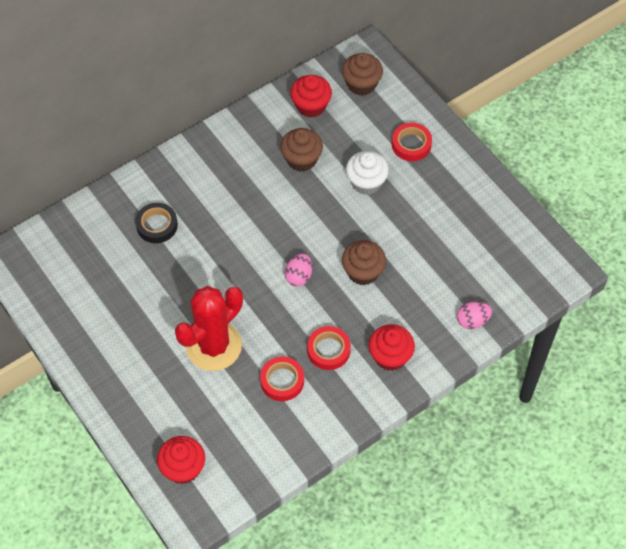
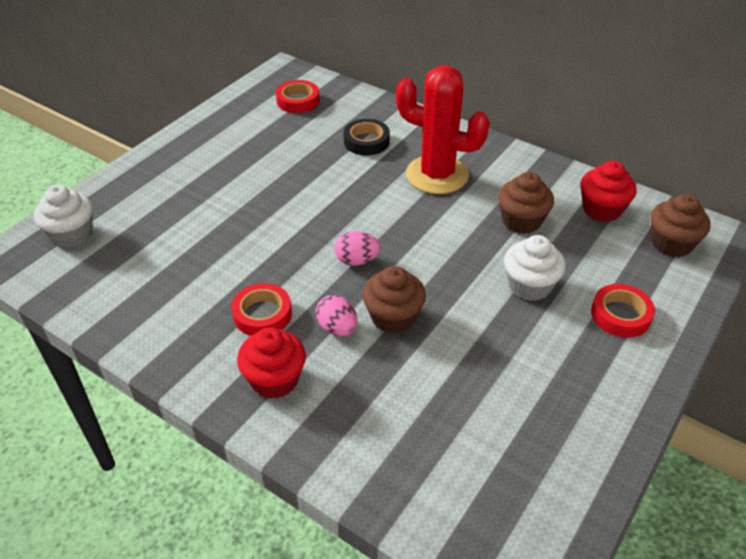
camera: 70 degrees right, 15 degrees down
(183, 468) = (72, 234): red cupcake -> white cupcake
(213, 346) = (234, 217): red cactus -> red cactus (437, 175)
(282, 381) = (205, 284): red tape -> red tape (298, 101)
(472, 321) = (371, 464): pink egg -> pink egg (337, 328)

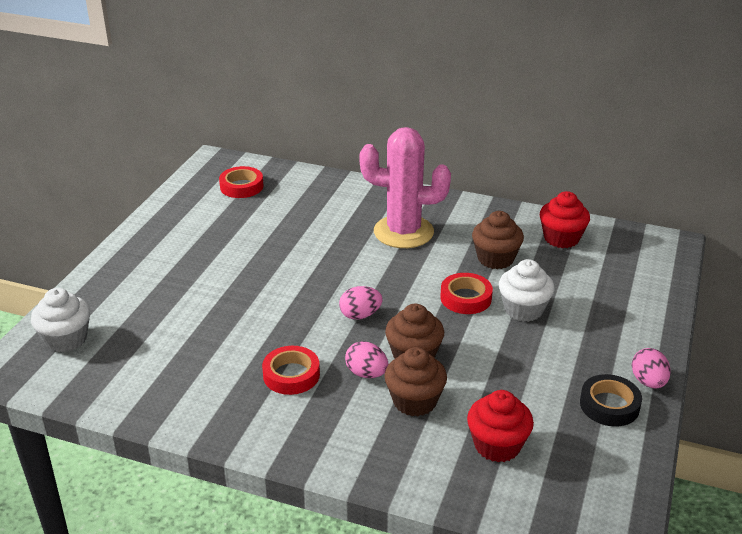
camera: 15 degrees left, 10 degrees down
(275, 380) = (327, 425): red cupcake -> red cupcake (497, 445)
(366, 141) = (325, 213): black tape -> black tape (609, 405)
(437, 175) = (403, 232): red cactus -> pink cactus
(620, 315) = (609, 319): red tape -> red tape (466, 298)
(638, 401) = (648, 382): none -> pink egg
(671, 244) = (630, 256): brown cupcake -> brown cupcake (414, 401)

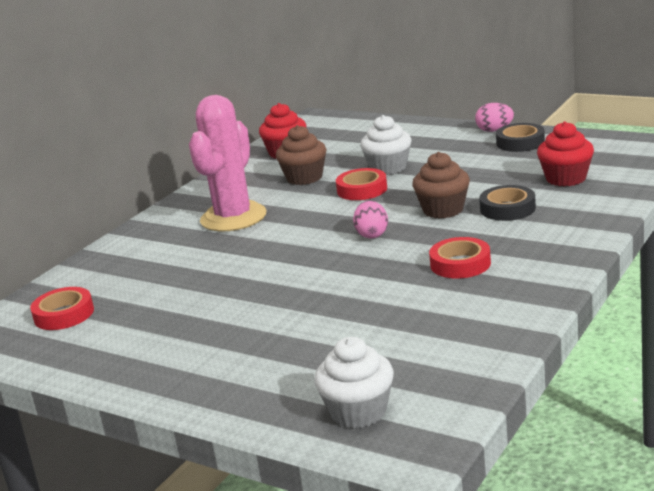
camera: 75 degrees left, 10 degrees down
(366, 373) = (465, 229): pink egg -> none
(414, 401) = (507, 209): brown cupcake -> black tape

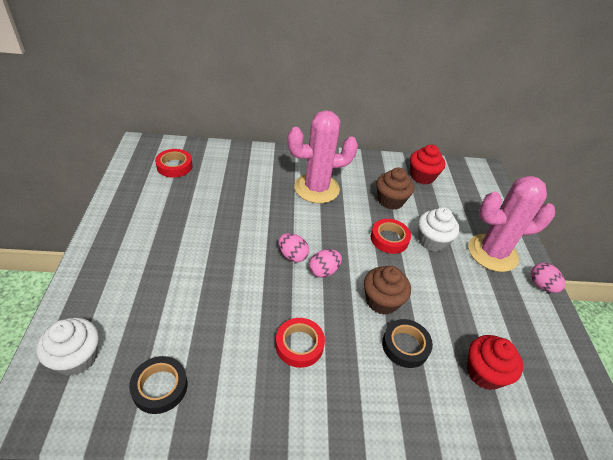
camera: 50 degrees right, 20 degrees up
(330, 249) = (292, 256): none -> pink egg
(434, 142) = (492, 253): none -> pink cactus
(520, 142) = (531, 312): black tape -> black tape (160, 387)

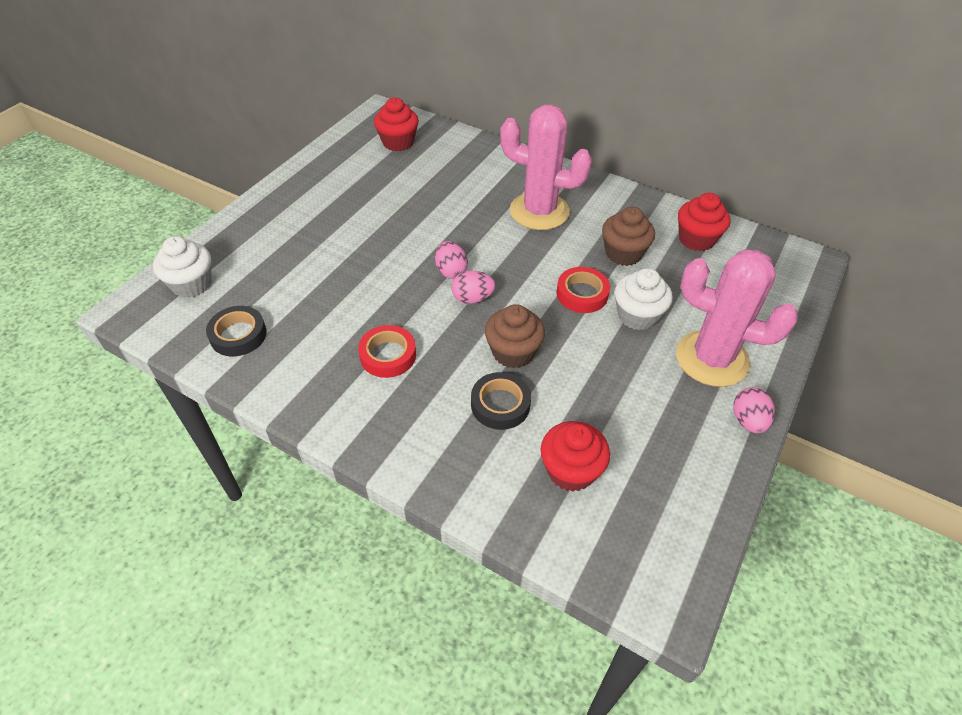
camera: 35 degrees right, 5 degrees up
(174, 166) = (398, 142): red tape -> red cupcake

